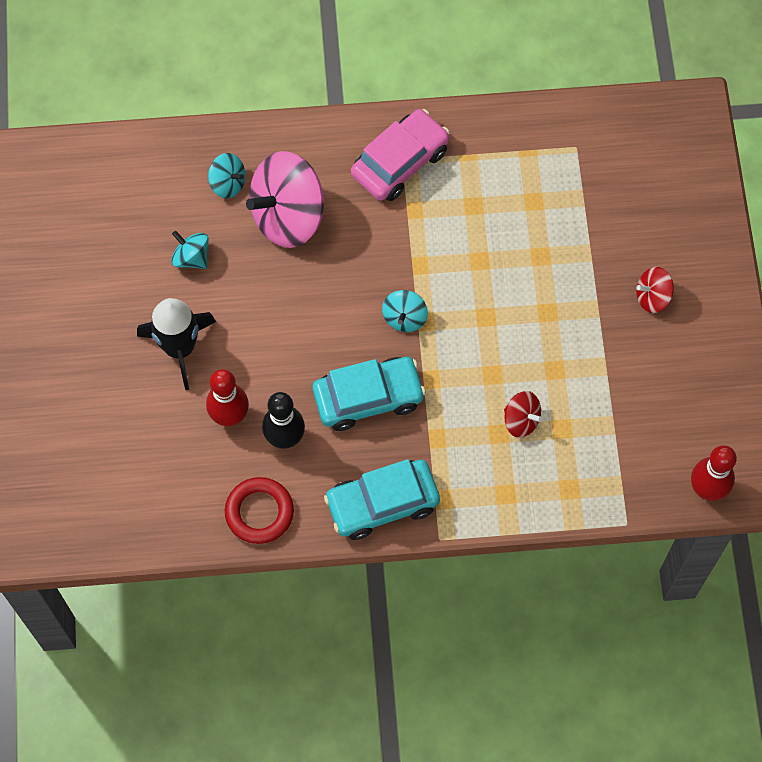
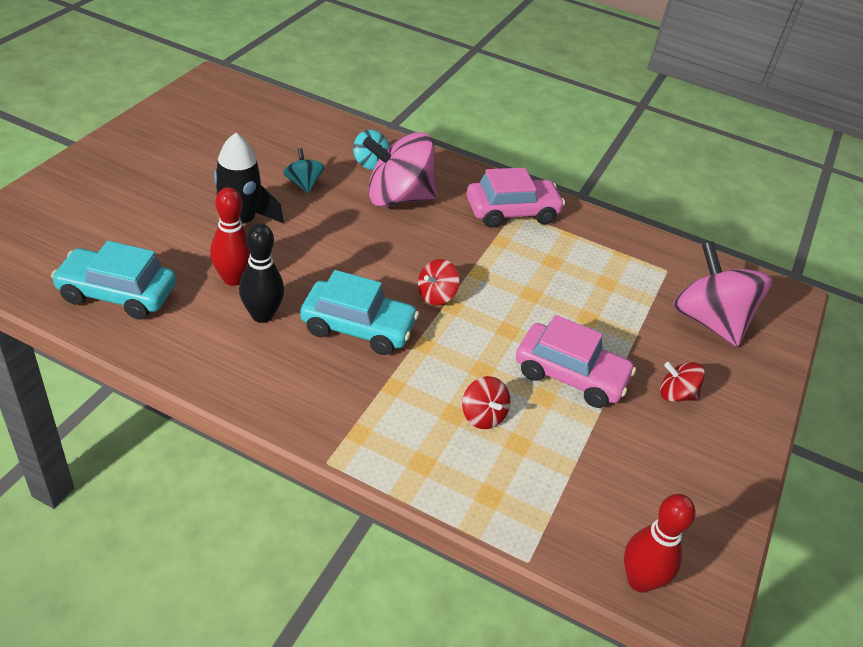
camera: 25 degrees right, 25 degrees down
(259, 512) = (188, 350): red ring -> none
(382, 503) = (299, 404): turquoise car -> turquoise car (117, 293)
(404, 318) = (436, 295): turquoise spinning top -> red spinning top
(562, 333) = (570, 375): none -> pink car
(640, 190) = (709, 321): none -> pink spinning top

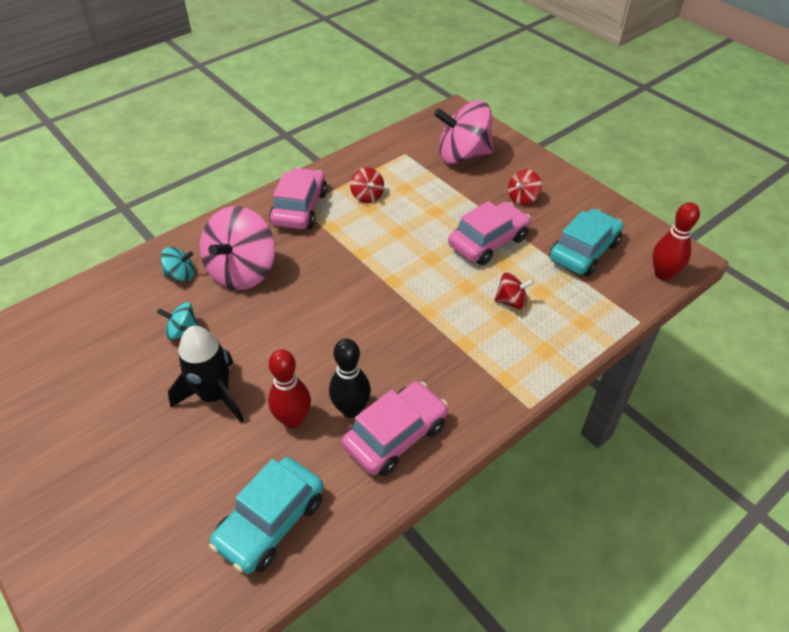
camera: 60 degrees left, 5 degrees up
(242, 356) = (396, 436): none -> pink car
(358, 328) = (393, 347): turquoise car -> turquoise car (584, 251)
(436, 295) = (377, 286): red spinning top -> red spinning top (367, 196)

